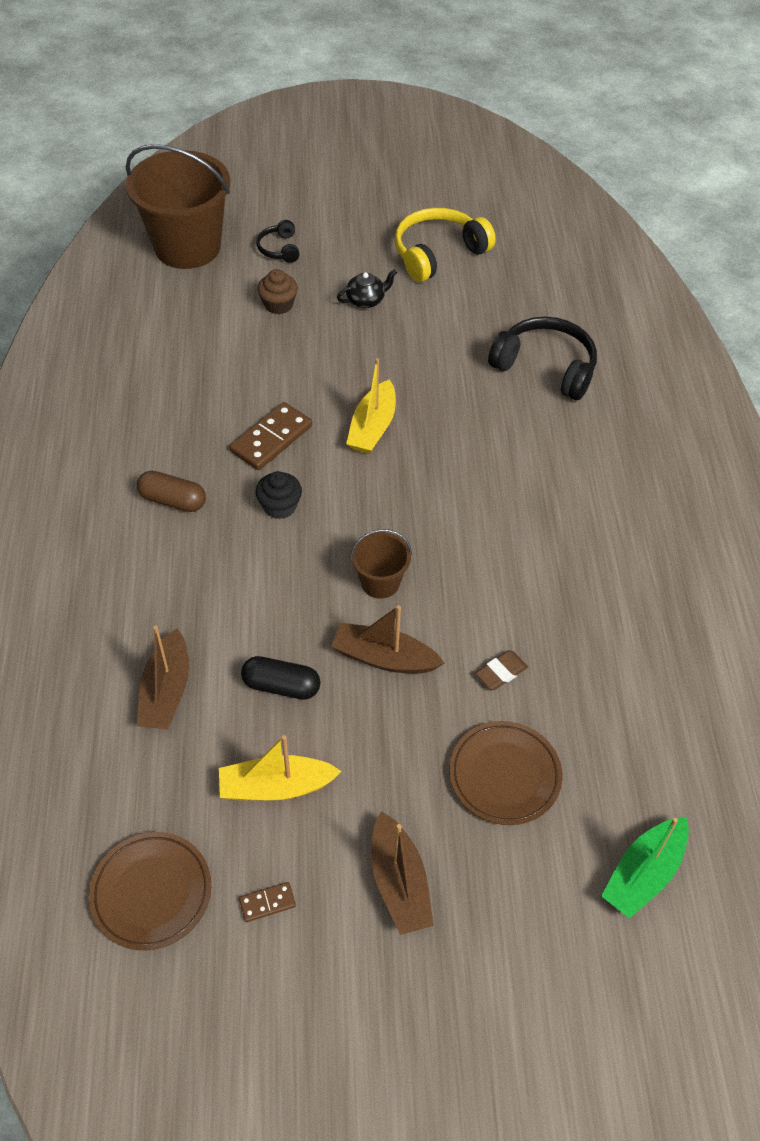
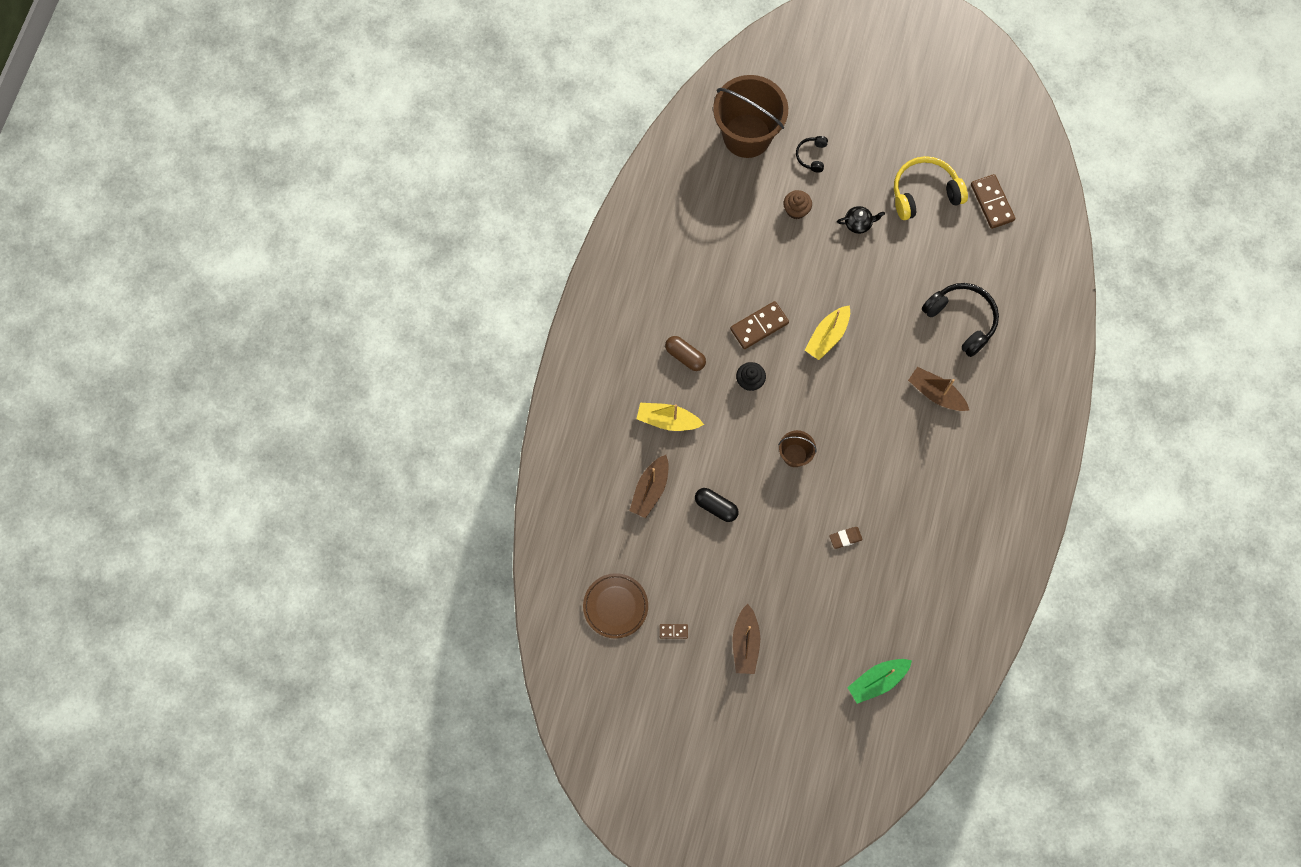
camera: 20 degrees right, 20 degrees up
(276, 787) = (696, 568): yellow boat -> yellow boat (668, 420)
(384, 658) = (780, 507): brown boat -> brown boat (936, 393)
(504, 775) = (823, 601): brown plate -> none
(525, 245) = (992, 202): none -> brown domino

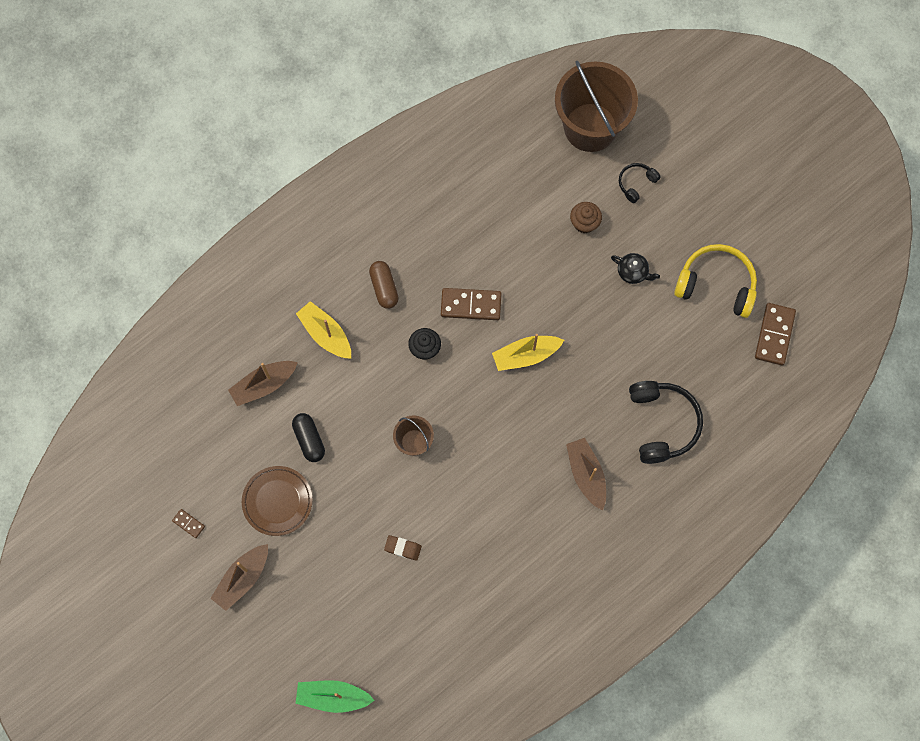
camera: 35 degrees right, 0 degrees up
(615, 606) = (156, 466): brown plate -> brown plate (277, 501)

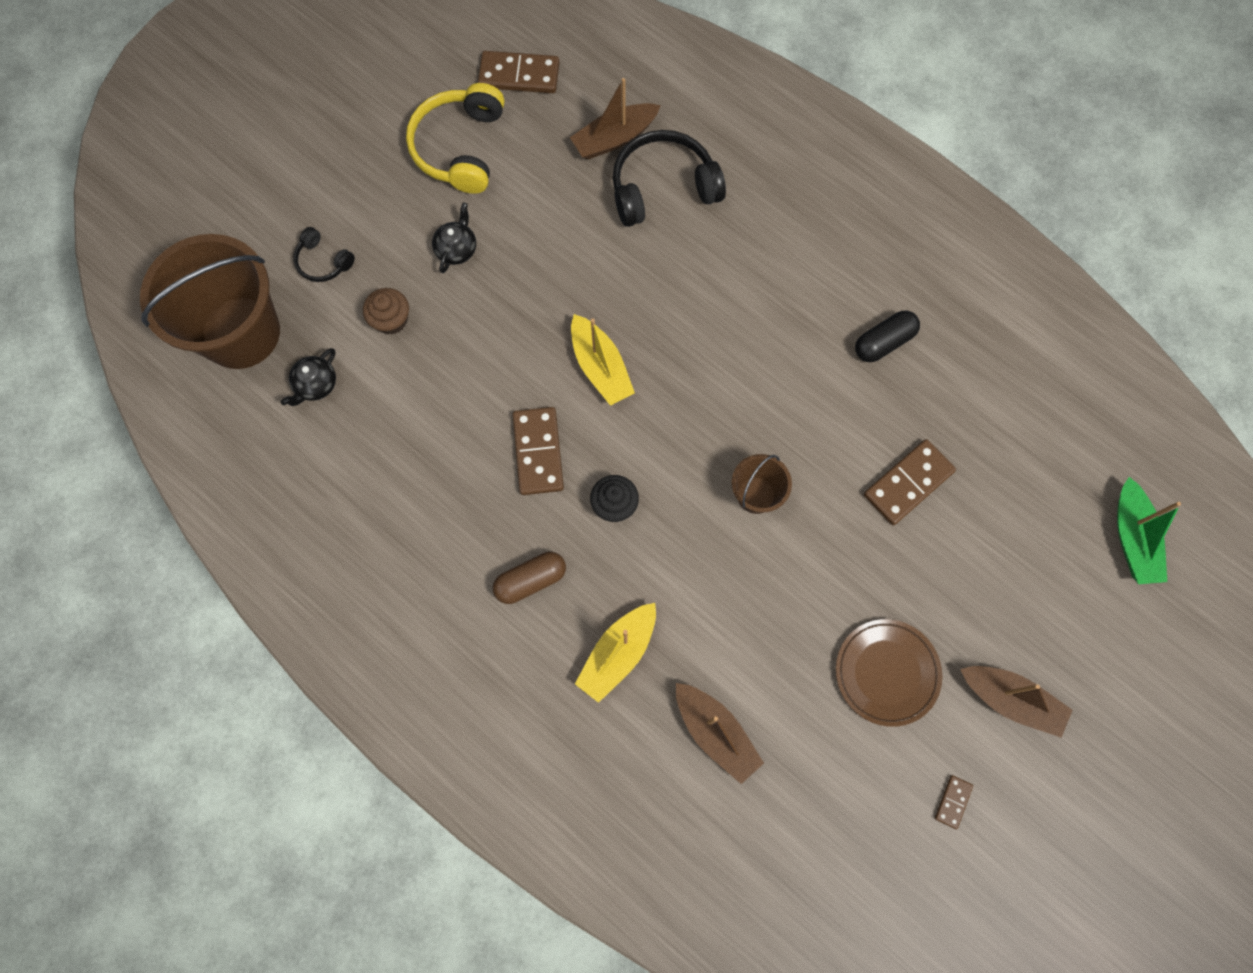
camera: 100 degrees left, 0 degrees up
(309, 440) = (785, 645): black capsule -> black capsule (883, 342)
(403, 548) = (908, 483): brown eraser -> brown domino
(544, 171) = (316, 385): none -> black teapot
(586, 474) = (751, 268): brown boat -> brown boat (614, 138)

